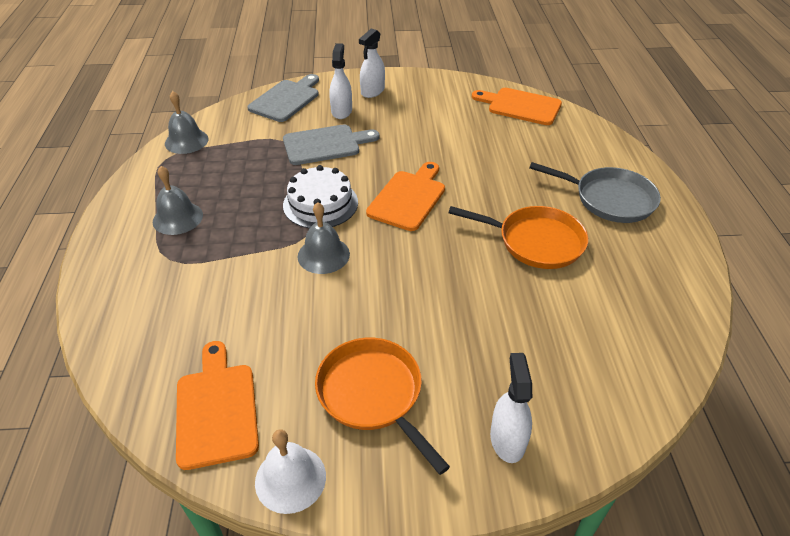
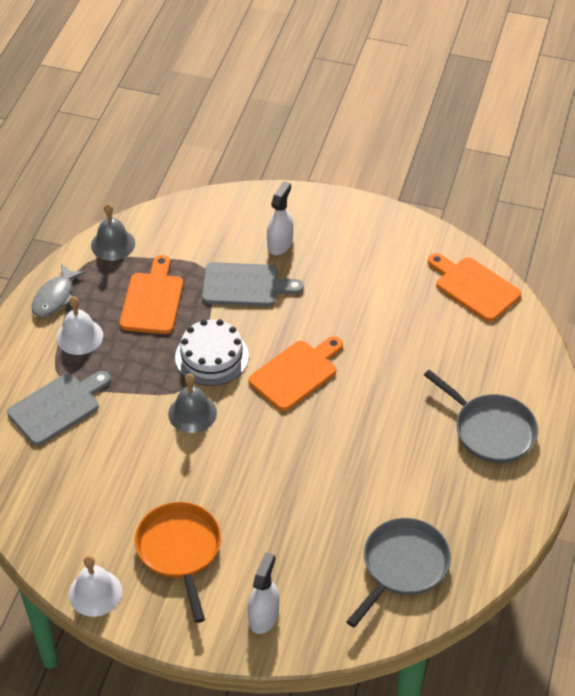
camera: 20 degrees right, 5 degrees up
(141, 192) = (55, 297): none -> grey fish
(177, 218) = (79, 336): grey bell -> white bell
(216, 409) = (60, 525): orange cutting board -> orange cutting board (152, 300)
(286, 99) = (229, 212): grey cutting board -> grey cutting board (57, 407)
(372, 91) = (325, 223): white spray bottle -> none
(535, 241) = (389, 455): orange pan -> none
(617, 337) = (402, 566): none -> grey pan

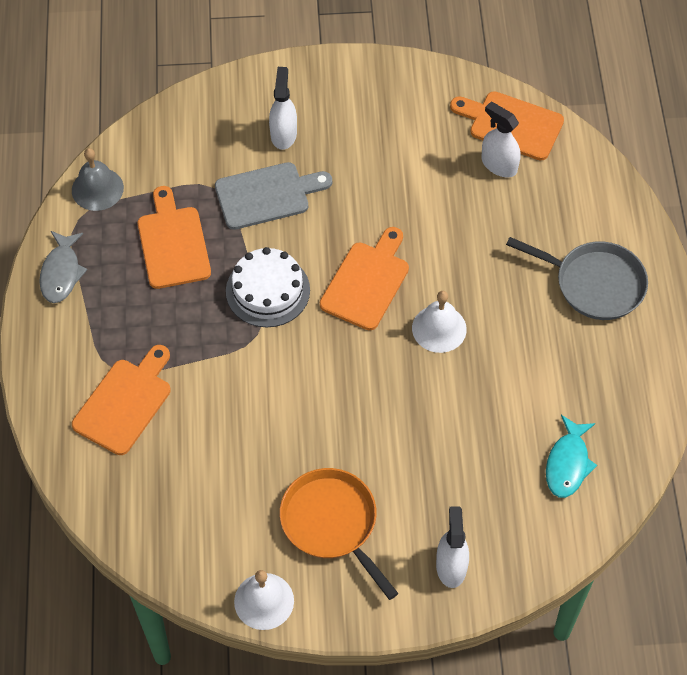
camera: 20 degrees left, 10 degrees up
(57, 407) = (125, 403): grey cutting board -> orange cutting board
(79, 336) = (111, 311): white bell -> white bell (439, 328)
(192, 413) = (276, 363): grey bell -> none
(402, 566) = (568, 463): grey pan -> turquoise fish
(449, 315) = (499, 165): none -> white spray bottle

